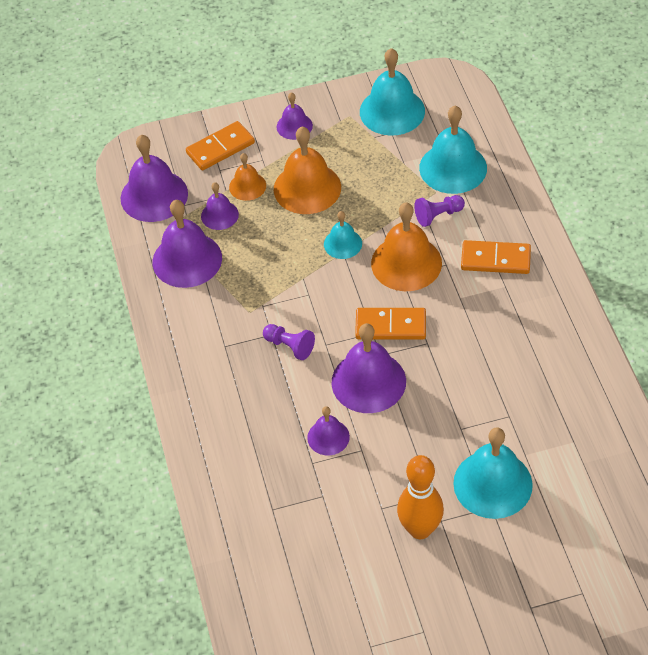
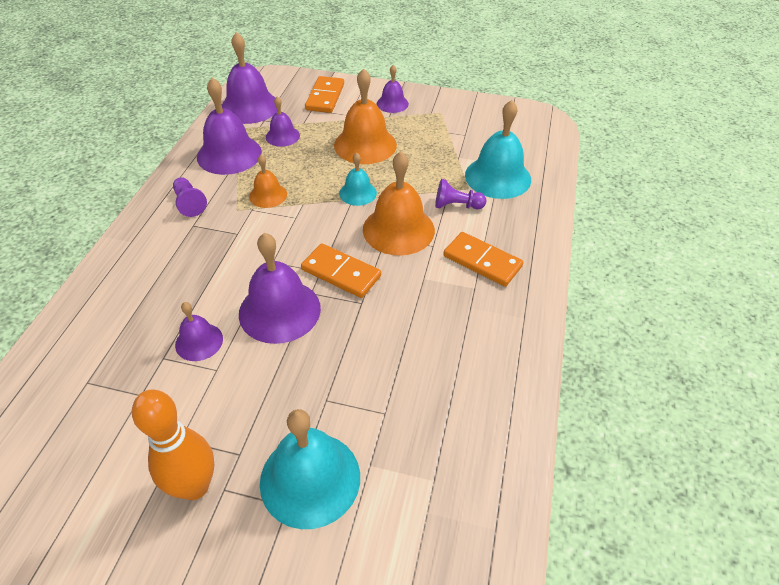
camera: 25 degrees right, 5 degrees down
(220, 148) = (325, 97): orange domino -> orange domino turned 75 degrees counterclockwise
(247, 186) = (321, 126): orange bell -> orange bell (268, 195)
(289, 346) = (242, 249): purple pawn -> purple pawn (189, 203)
(392, 111) = (477, 121): turquoise bell -> none

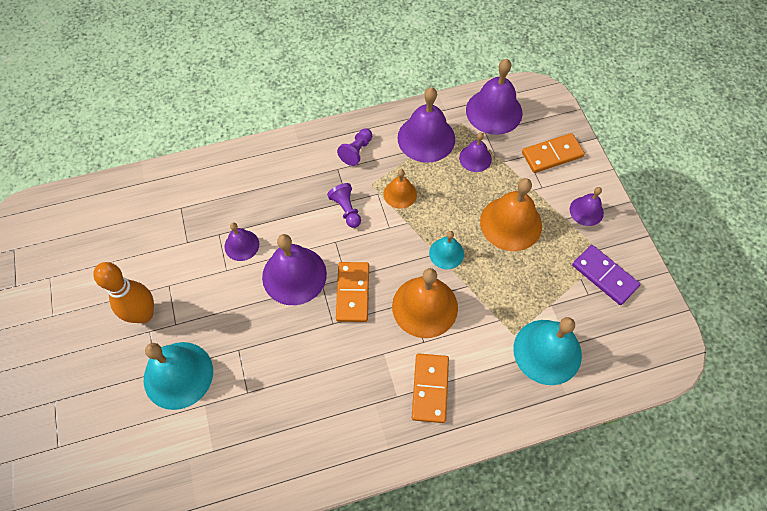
camera: 60 degrees right, 15 degrees up
(456, 120) = (604, 276): none -> purple domino
(456, 206) = (484, 336): purple pawn -> purple pawn (346, 210)

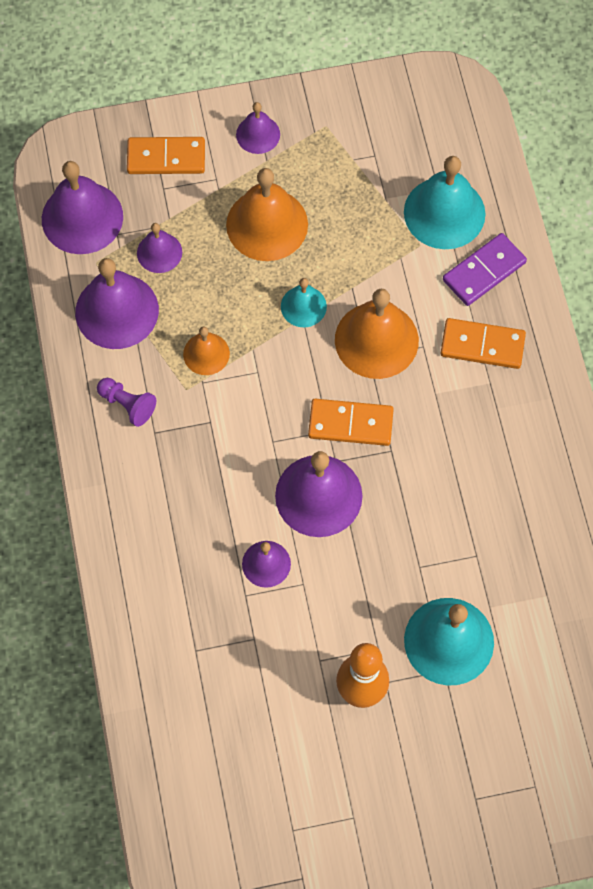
camera: 85 degrees left, 5 degrees up
(346, 210) = (224, 424): purple pawn -> none
(552, 155) = (166, 157): orange domino -> orange domino turned 75 degrees counterclockwise
(604, 276) = (351, 133): purple domino -> purple domino (484, 271)

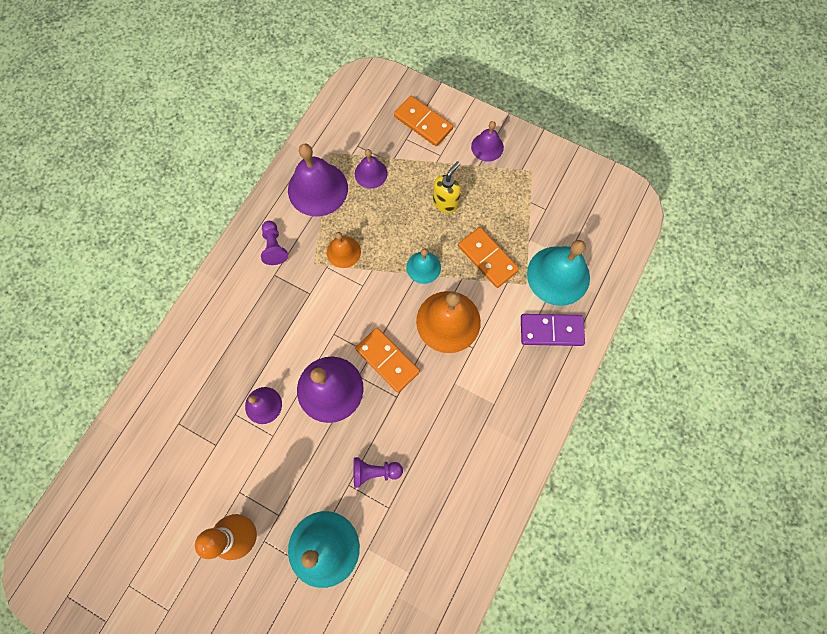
camera: 40 degrees right, 5 degrees up
(82, 217) = (347, 122): purple bell -> none
(267, 224) = (445, 203): orange bell -> yellow soap dispenser
(433, 534) = (375, 471): none -> purple pawn
(482, 345) = (510, 376): orange domino -> orange domino (488, 258)

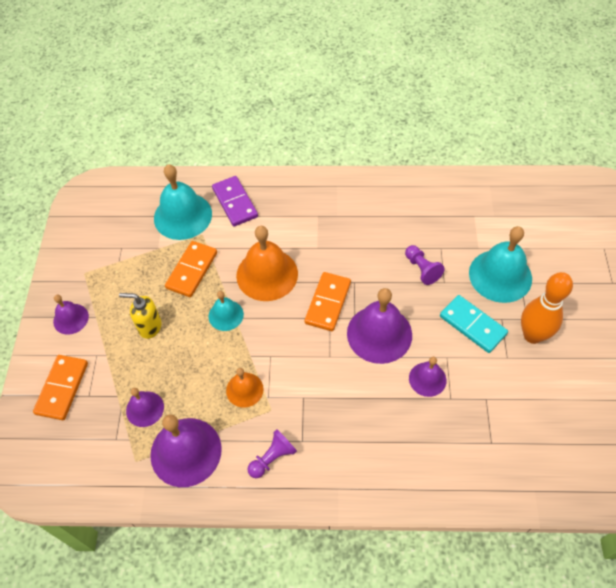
camera: 115 degrees left, 15 degrees down
(288, 481) = (472, 325): none -> turquoise domino

